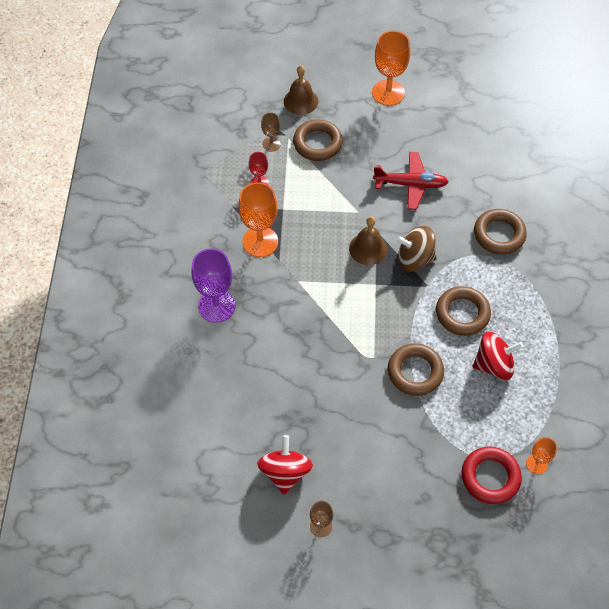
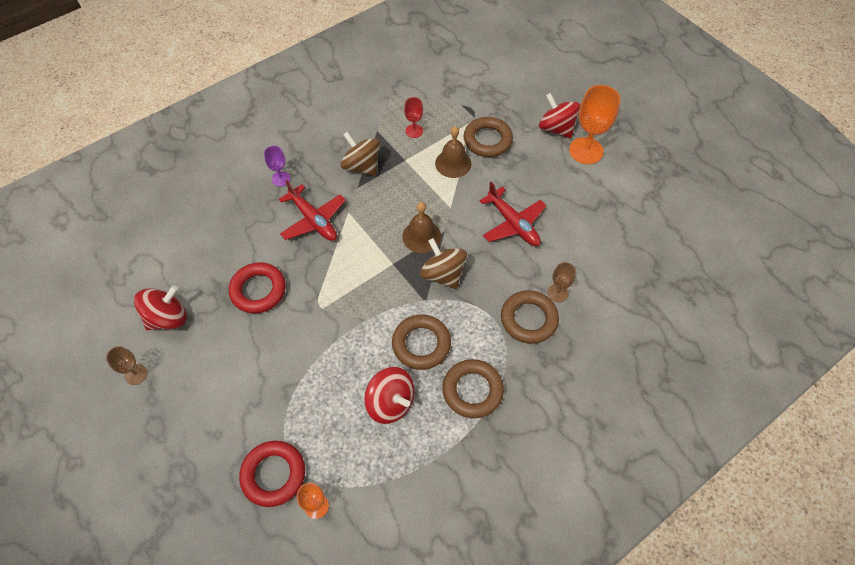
camera: 50 degrees right, 0 degrees up
(216, 306) = (281, 179): purple goblet -> purple goblet, size x0.53
(260, 242) = (362, 166): orange goblet -> brown spinning top
(271, 144) = (456, 114): brown goblet -> brown goblet (557, 293)
(283, 310) = (313, 220): none -> red plane
(301, 101) = (515, 105): brown bell -> brown bell (453, 163)
(317, 390) = (258, 290): none -> red ring
(349, 94) = (556, 128): none -> red spinning top
(415, 372) = (332, 347): brown ring -> brown ring (472, 390)

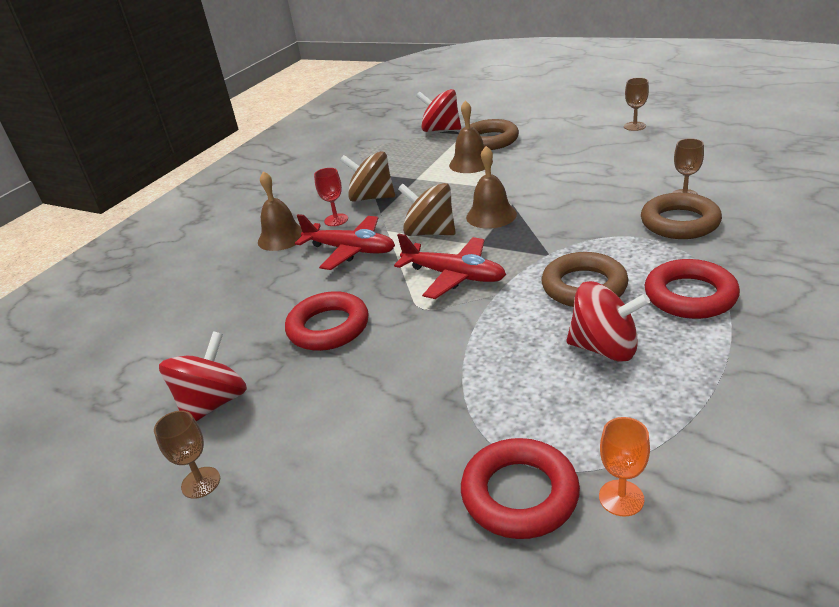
camera: 20 degrees left, 25 degrees down
(281, 179) = (282, 237): purple goblet -> brown bell
(414, 131) = (407, 160): red goblet -> red goblet (336, 220)
(443, 274) = (546, 230): brown spinning top -> brown spinning top (430, 232)
(472, 390) = (690, 296): brown ring -> red ring
(513, 224) = (579, 174): red plane -> red plane (454, 276)
(556, 128) = (548, 113): red spinning top -> red spinning top (441, 130)
(586, 151) = (593, 114): orange goblet -> none
(601, 186) = (634, 126): none -> brown goblet

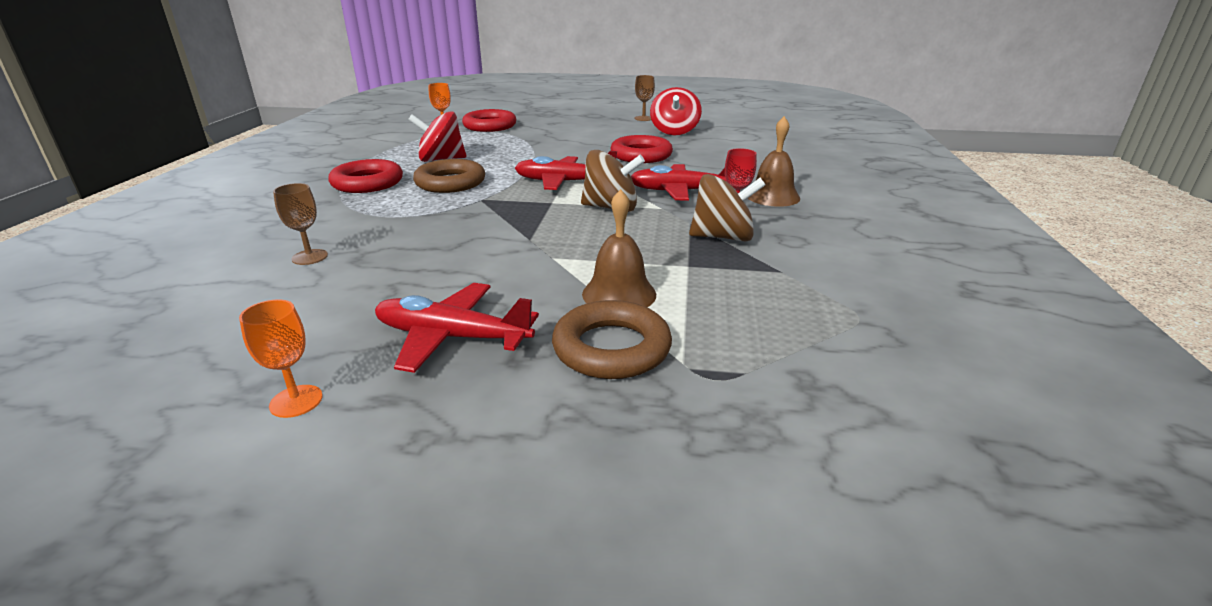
camera: 155 degrees right, 5 degrees down
(441, 130) = (746, 379): red spinning top -> none
(491, 215) = (551, 226): brown bell -> none
(568, 146) = (451, 337): none -> red plane
(634, 126) = (296, 401): brown goblet -> orange goblet
(679, 222) = (338, 229): brown ring -> none

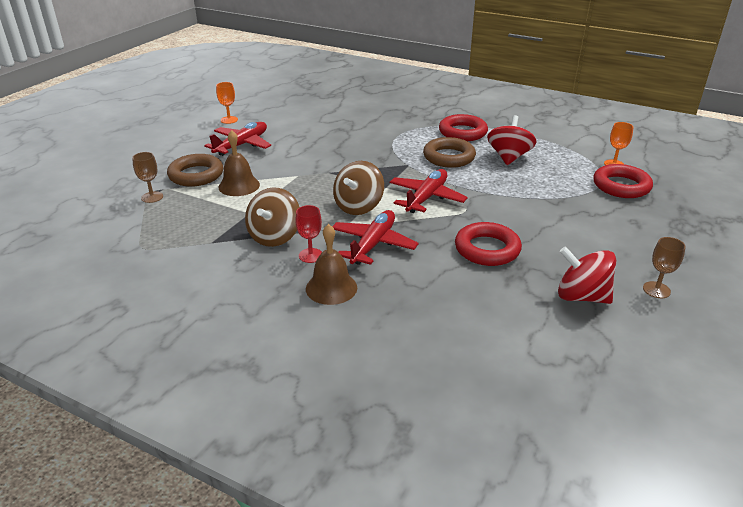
camera: 110 degrees right, 5 degrees up
(309, 257) = (351, 119): brown goblet -> brown goblet (152, 197)

